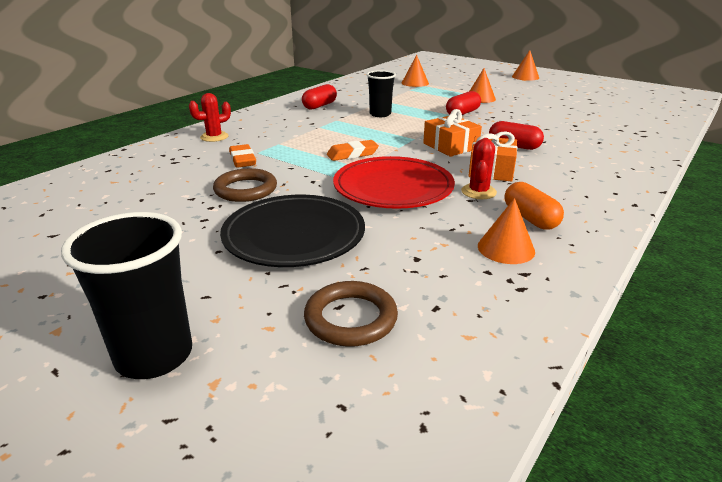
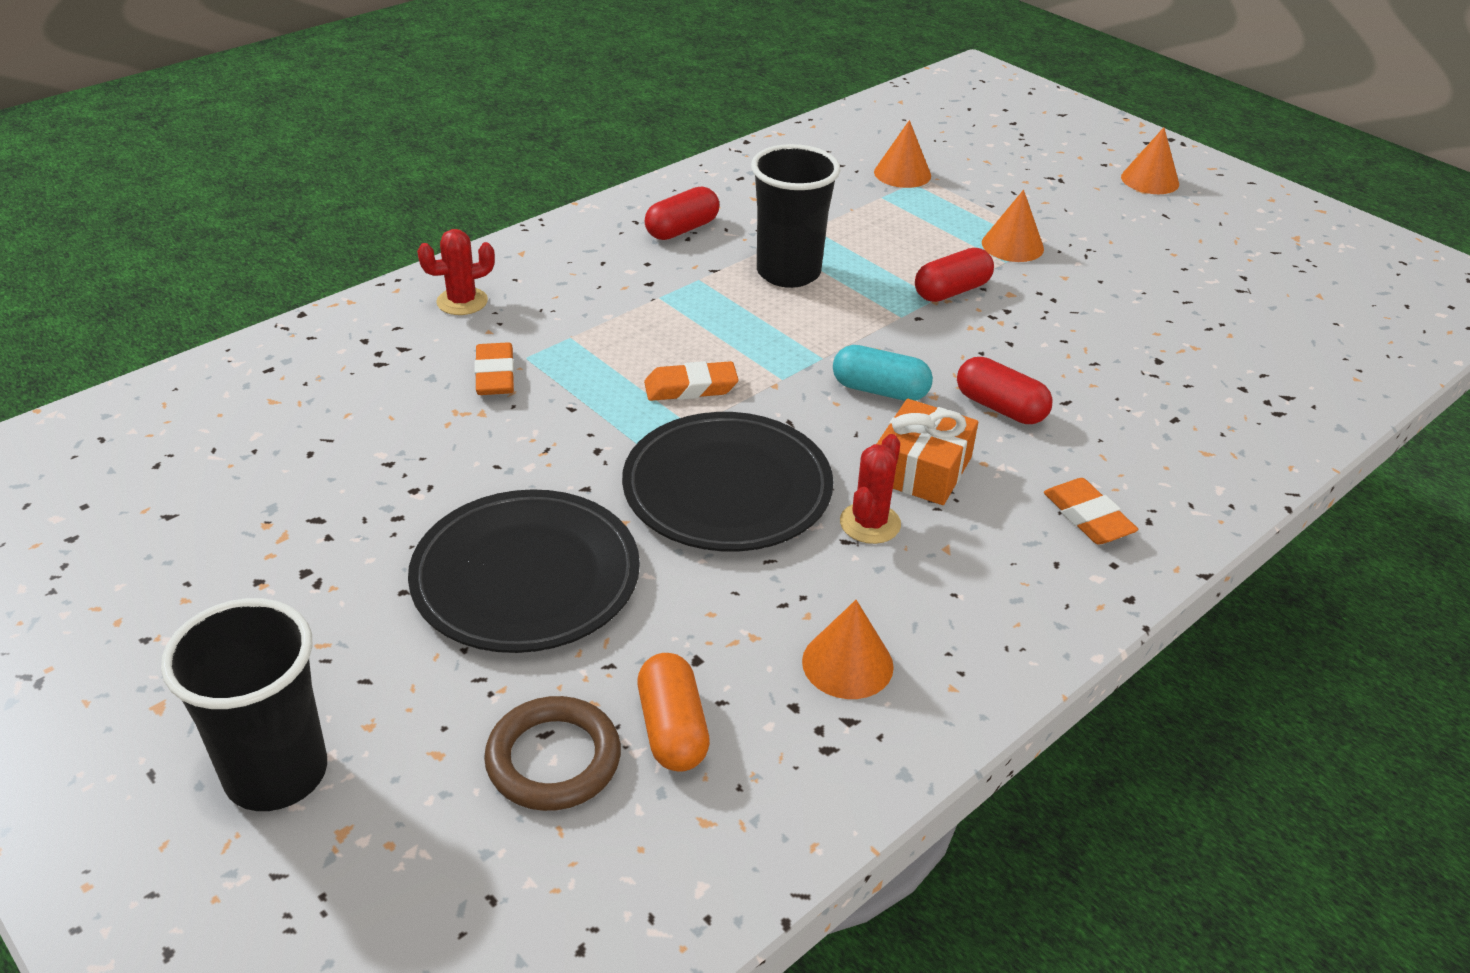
camera: 10 degrees right, 10 degrees up
(245, 189) = (480, 455): brown ring -> none
(380, 114) = (788, 273): black cup -> black cup, size x1.52
(393, 187) = (727, 488): red plate -> black plate
(450, 146) = (880, 390): orange gift -> turquoise capsule
(530, 218) = (925, 603): orange capsule -> orange capsule (672, 729)
(587, 178) = (1087, 517): none -> orange eraser

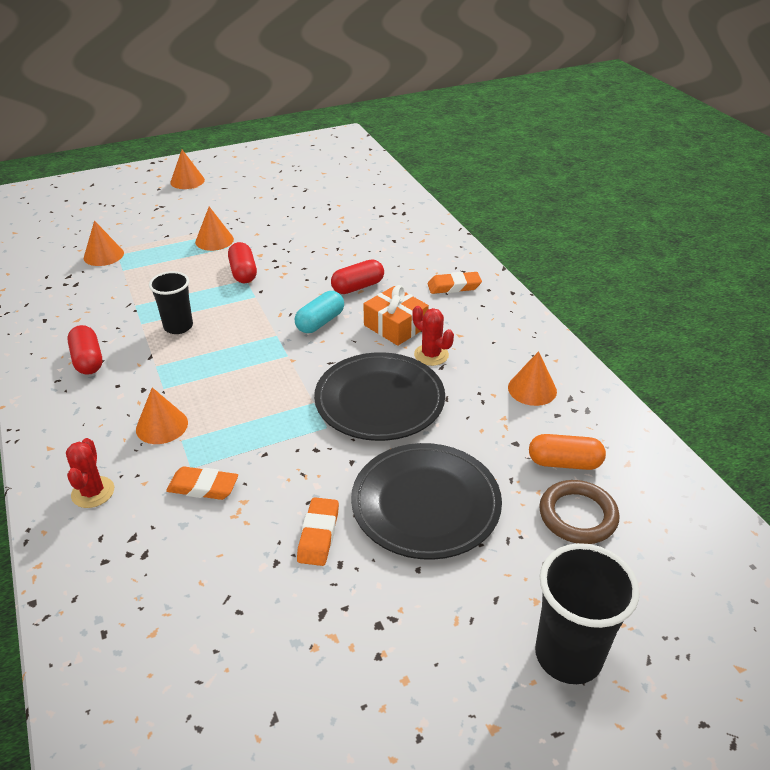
camera: 70 degrees left, 0 degrees up
(589, 315) = (162, 426): none -> orange cone
(691, 387) = (274, 394): orange eraser -> orange eraser (318, 535)
(788, 273) = (178, 326): black cup -> black cup, size x0.66

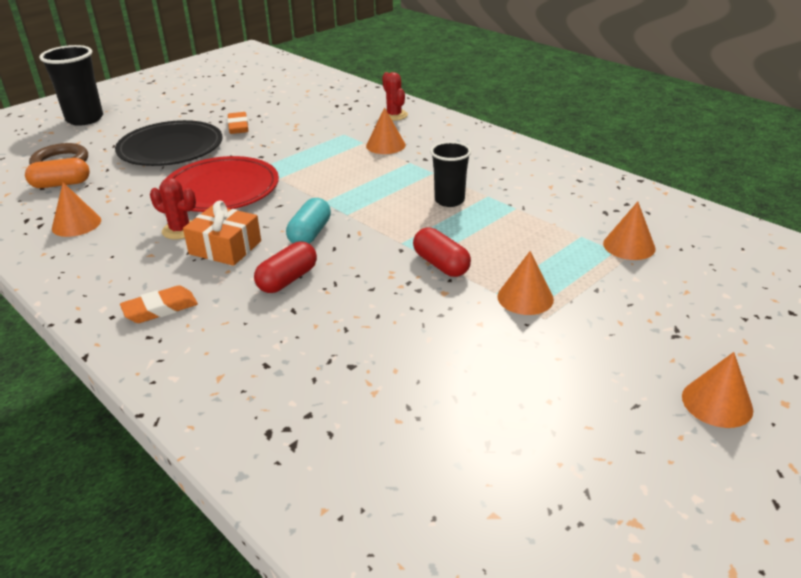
camera: 160 degrees right, 5 degrees down
(88, 360) = (494, 164): red capsule -> none
(203, 487) = (326, 128): orange eraser -> none
(379, 400) = (221, 189): black plate -> red plate

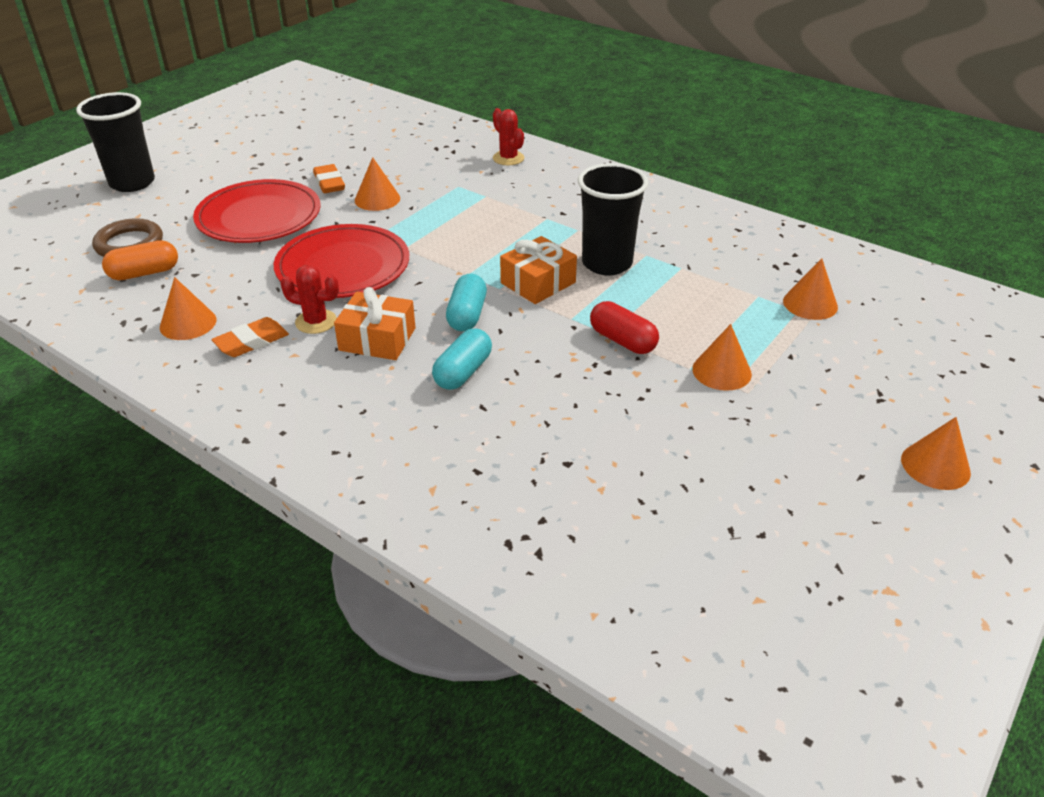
camera: 10 degrees left, 5 degrees up
(160, 309) = (334, 418): orange eraser -> orange eraser (252, 342)
(171, 148) = (259, 217): black plate -> red plate
(287, 280) = (463, 372): red capsule -> turquoise capsule
(382, 212) = (538, 283): none -> orange gift
(385, 145) = (512, 198): orange cone -> orange cone (377, 199)
(449, 200) = (607, 263): black cup -> black cup, size x1.52

